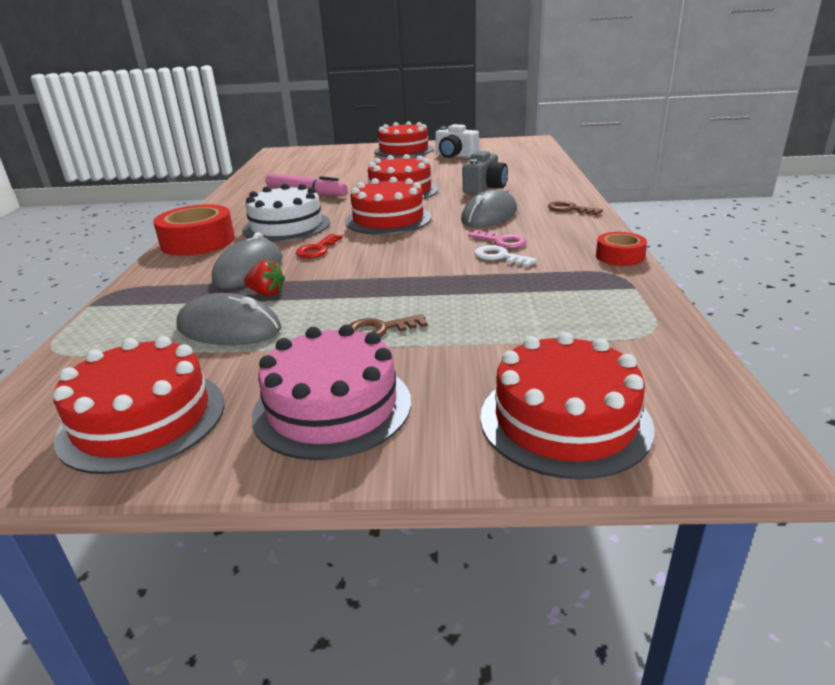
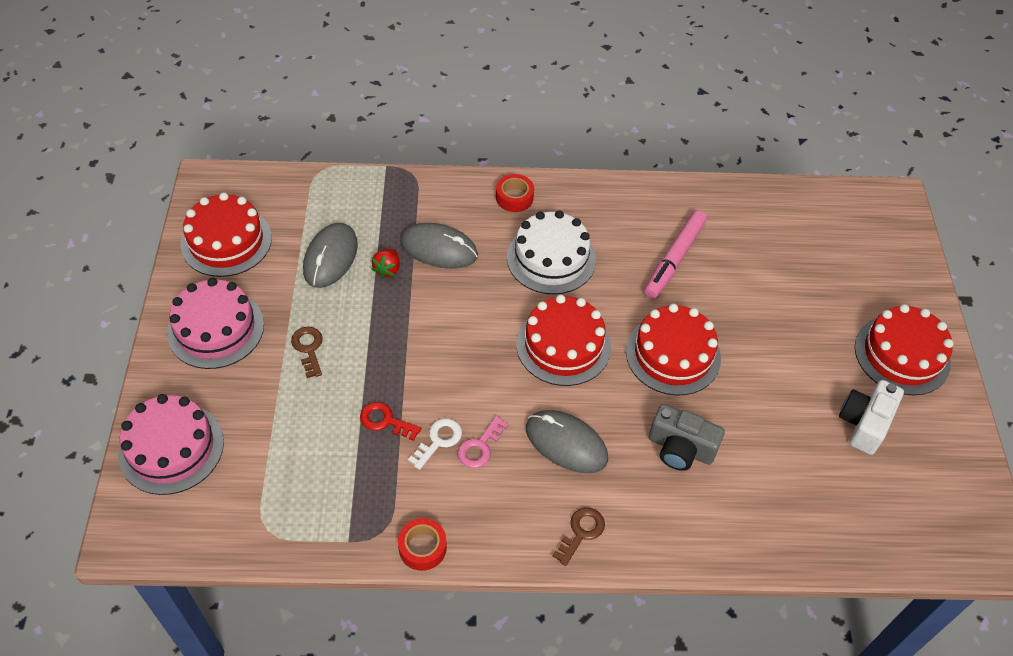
camera: 85 degrees right, 25 degrees up
(198, 242) = (514, 197): red tape -> red tape, size x0.56
(317, 249) = (480, 292): red key -> red key (385, 421)
(564, 420) = (171, 448): red cake -> pink cake

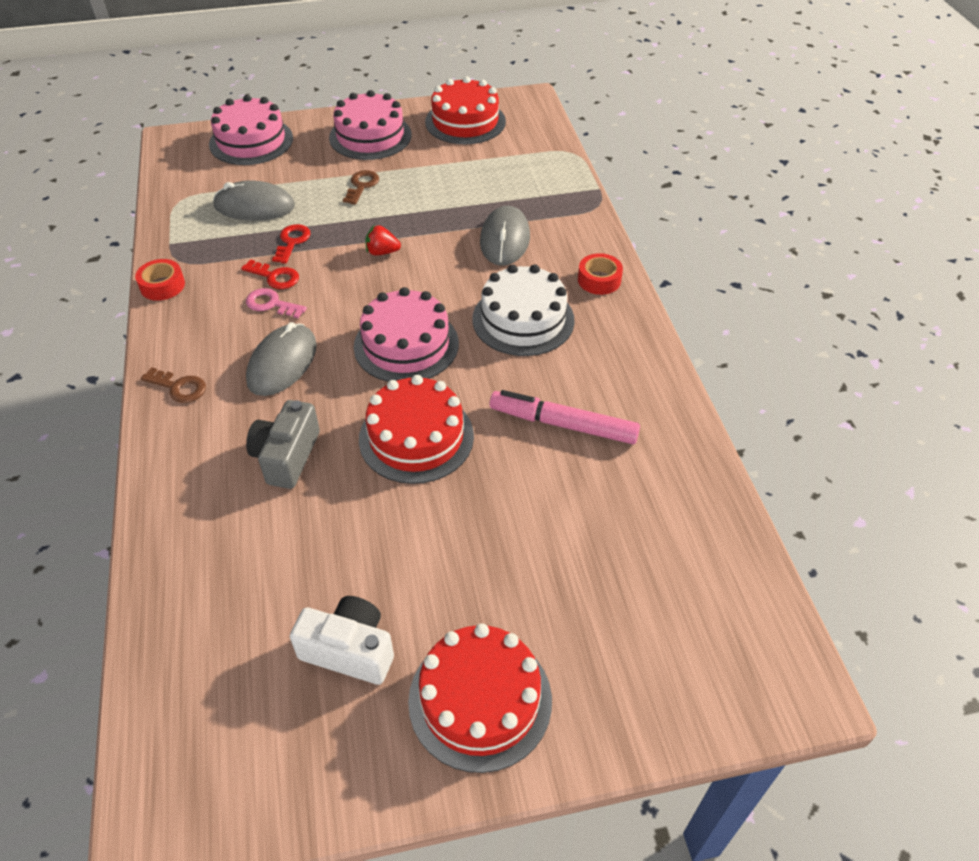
camera: 80 degrees right, 5 degrees down
(308, 348) = (361, 186): brown key -> brown key turned 45 degrees counterclockwise
(330, 257) = (468, 178): grey mouse -> grey mouse (254, 206)
(387, 269) = (466, 212): red strawberry -> red strawberry (382, 252)
(438, 440) = (275, 277): white key -> red key
(563, 345) = (406, 345): red cake -> pink cake

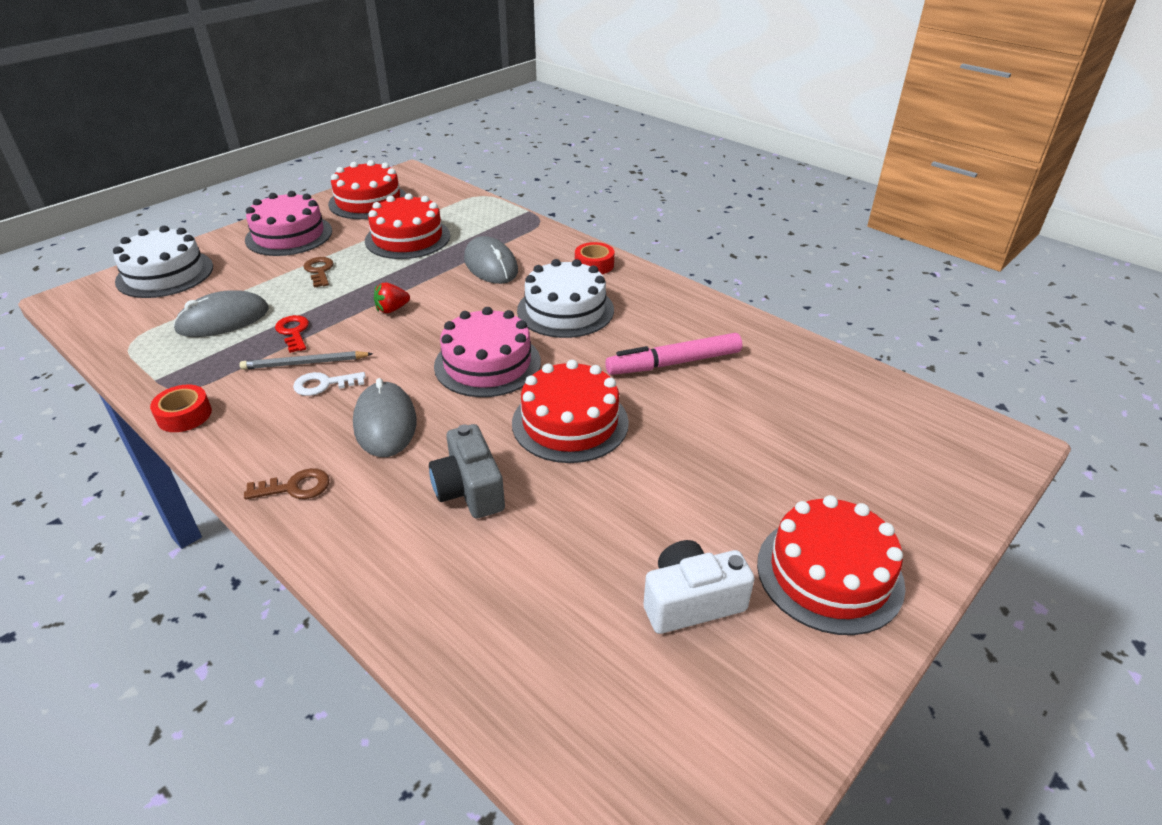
camera: 35 degrees left, 10 degrees down
(251, 141) = (165, 274): pink cake -> white cake
(271, 304) = (323, 384): pink key -> white key
(275, 277) = (305, 363): red key -> grey pencil
(461, 178) = (408, 238): none -> red cake

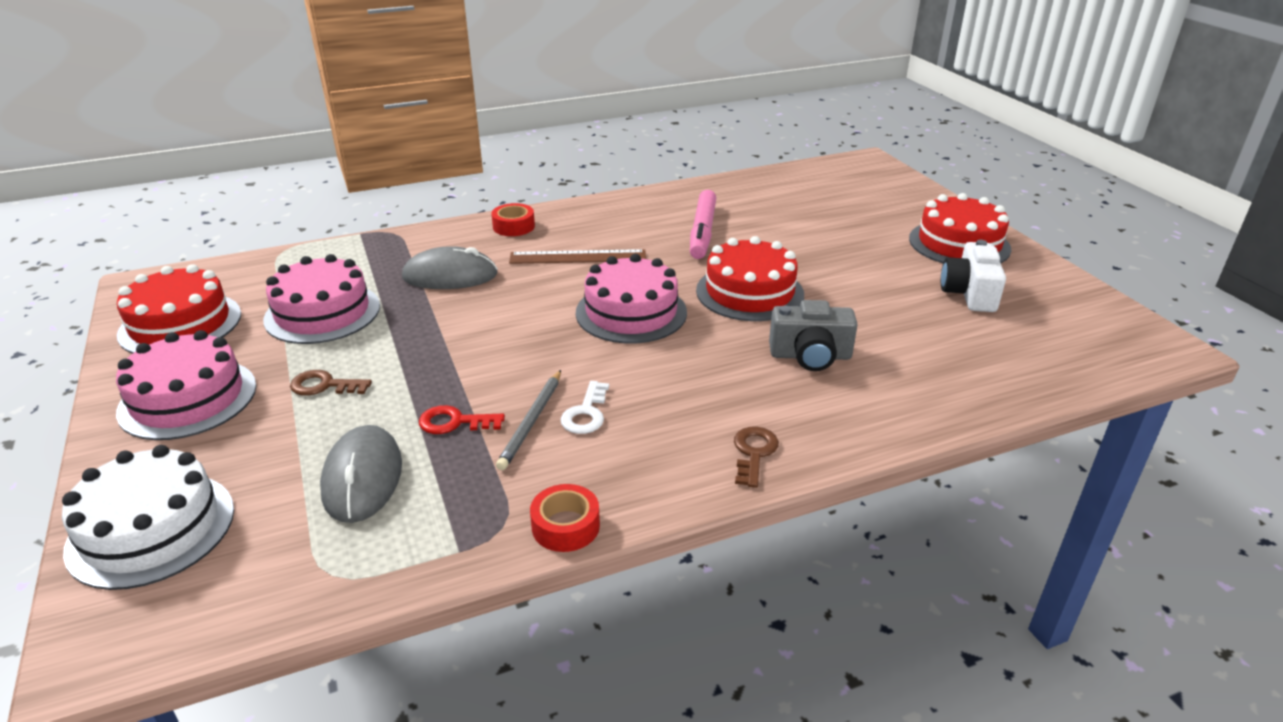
camera: 65 degrees left, 5 degrees down
(385, 423) = (685, 384): grey mouse -> none
(392, 309) = (475, 348): red strawberry -> none
(408, 238) = (322, 313): red cake -> pink cake
(565, 310) = (578, 257): white cake -> brown ruler

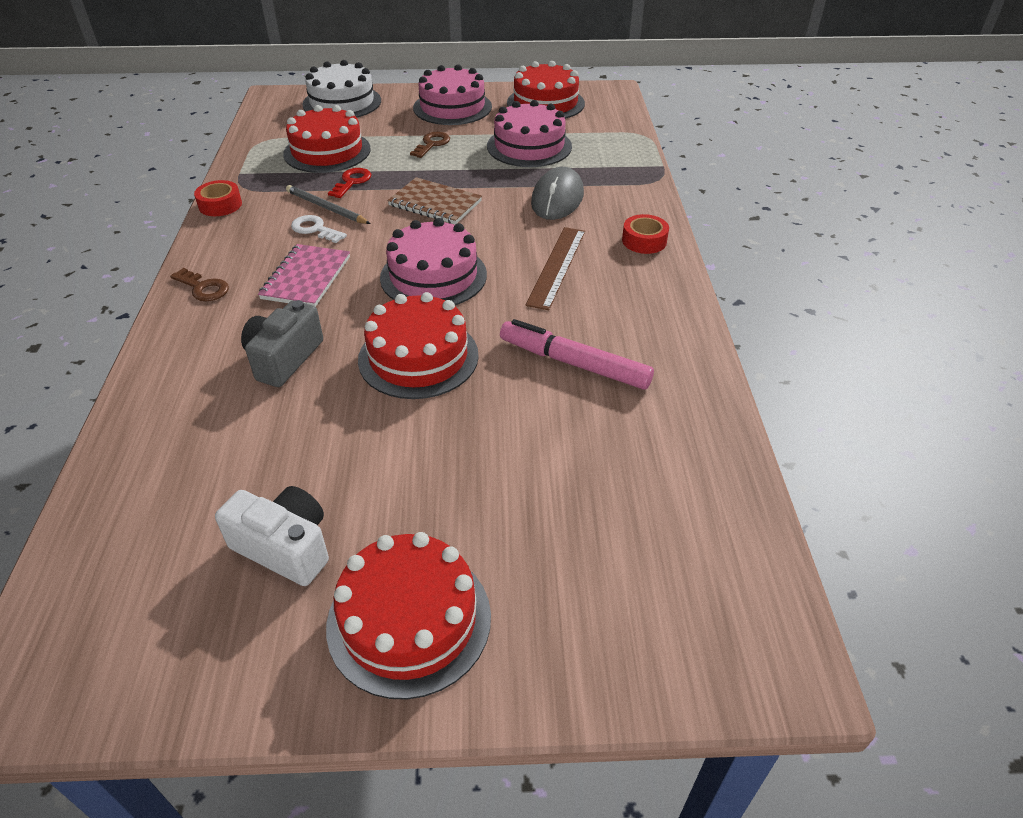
camera: 110 degrees right, 10 degrees up
(362, 478) = (327, 151): grey mouse -> red cake
(489, 344) = (435, 203): none -> brown notebook
(684, 386) = (306, 278): none -> pink notebook

